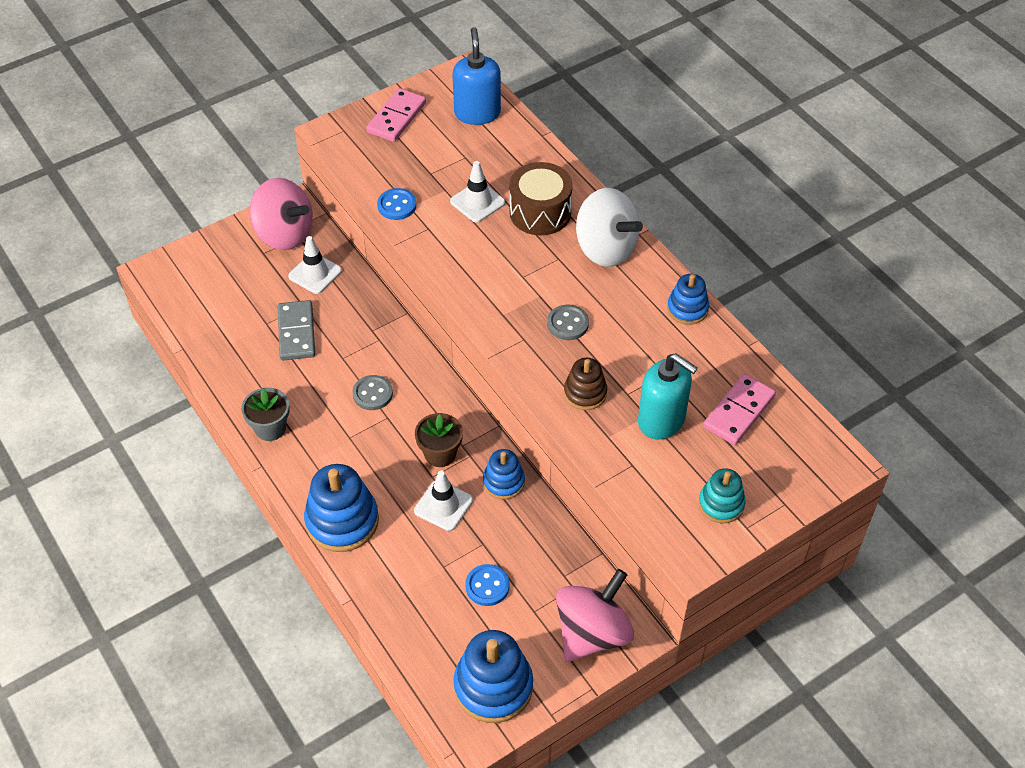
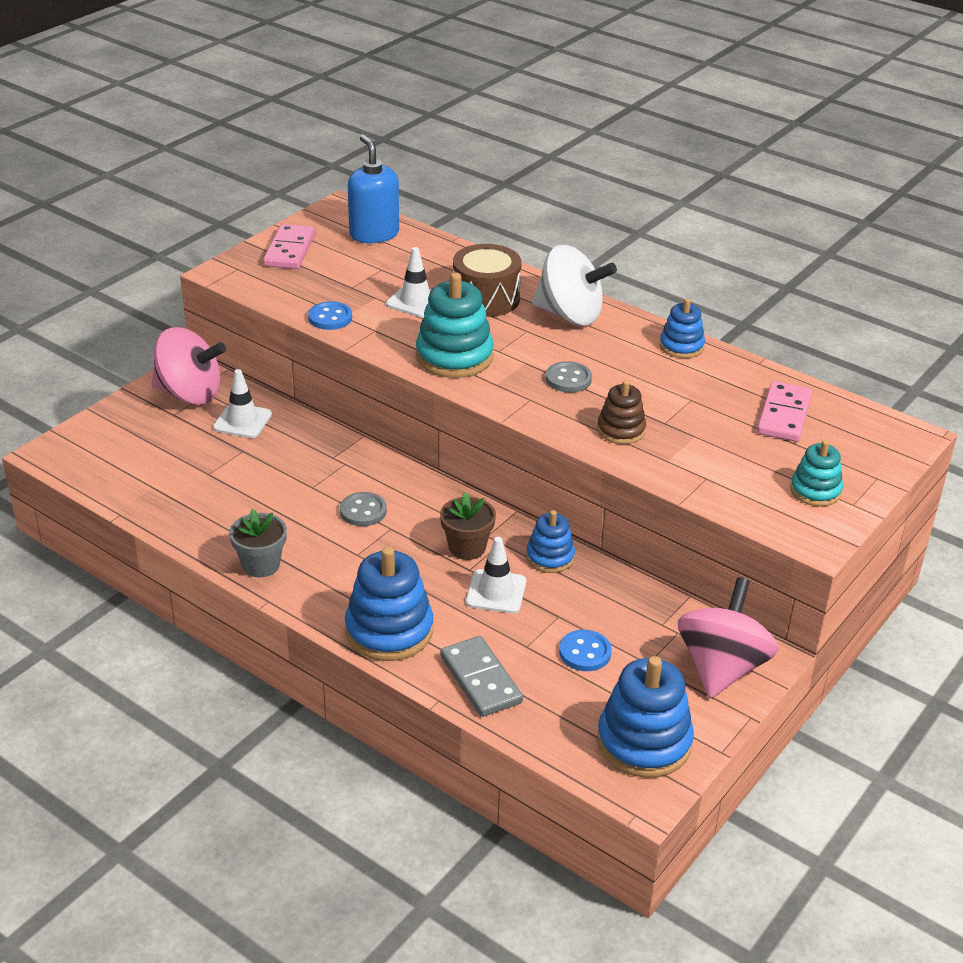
camera: 20 degrees left, 15 degrees down
(296, 332) = (248, 475): grey domino -> grey domino (481, 679)
(481, 275) = (454, 357): none -> turquoise stacking toy
(661, 420) = (712, 436): turquoise soap dispenser -> none

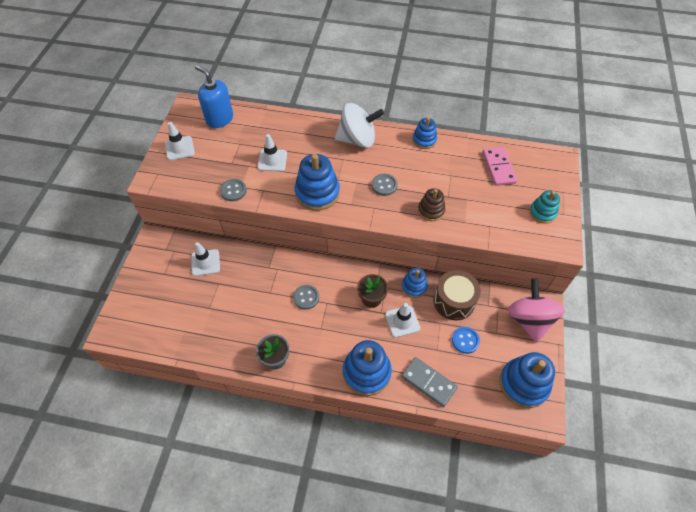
camera: 25 degrees left, 20 degrees up
(190, 394) = (165, 255): pink spinning top -> none
(290, 250) = (179, 148): pink domino -> white traffic cone
(330, 318) = (233, 191): blue button -> grey button
(454, 357) = (317, 193): turquoise stacking toy -> blue stacking toy
(486, 298) = (308, 144): brown drum -> brown drum (454, 301)

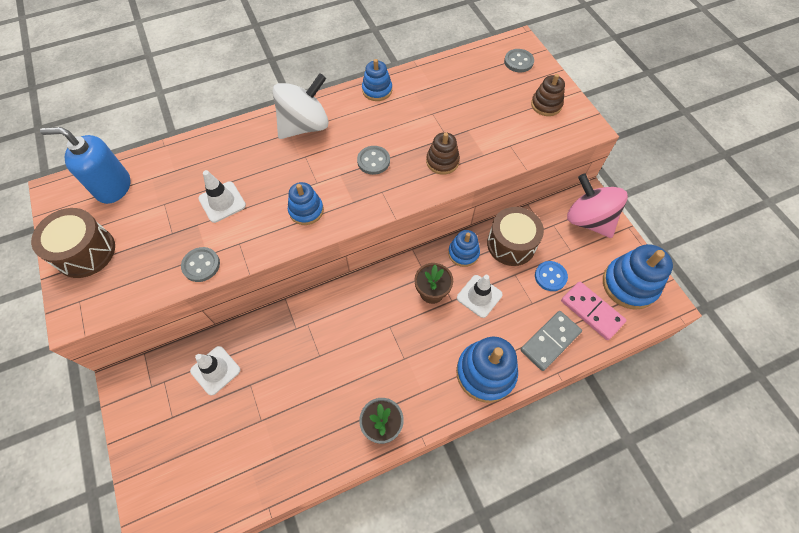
camera: 35 degrees left, 5 degrees up
(179, 148) = (85, 252): white traffic cone -> brown drum
(306, 297) = (363, 335): grey button -> grey button (518, 62)
(317, 193) = (306, 210): blue stacking toy -> blue stacking toy, size x0.59
(428, 382) = (550, 341): grey domino -> grey domino turned 45 degrees counterclockwise
(498, 168) = (472, 81): pink domino -> pink domino (591, 311)
(542, 212) = (546, 105): turquoise stacking toy -> brown stacking toy

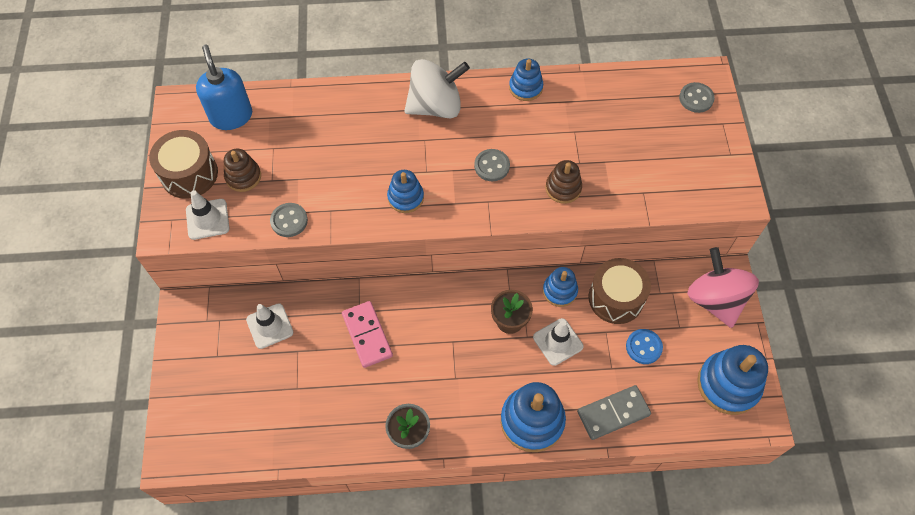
camera: 20 degrees right, 0 degrees up
(113, 187) = (231, 116): blue soap dispenser -> blue soap dispenser turned 45 degrees clockwise
(222, 202) = (328, 163): white traffic cone -> white traffic cone (207, 219)
(546, 105) = (704, 158): brown stacking toy -> brown stacking toy (243, 177)
(591, 311) = (672, 398): pink domino -> pink domino (367, 335)

